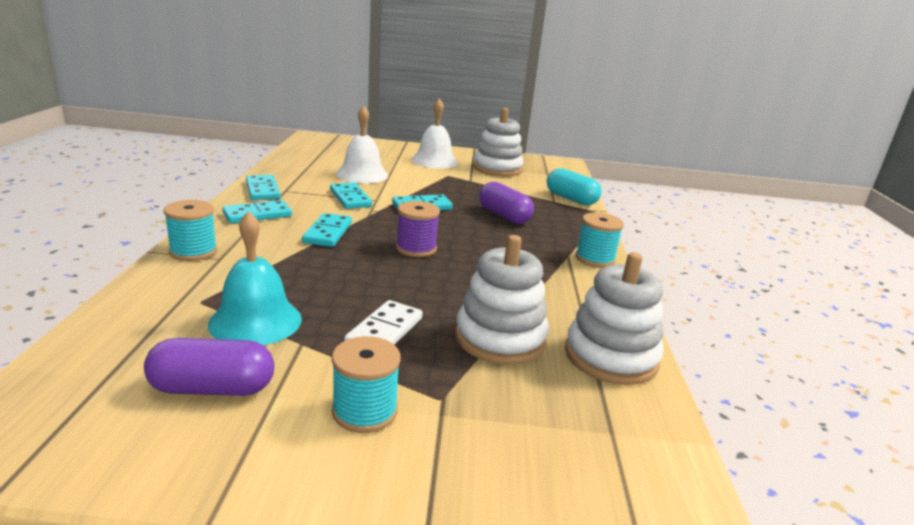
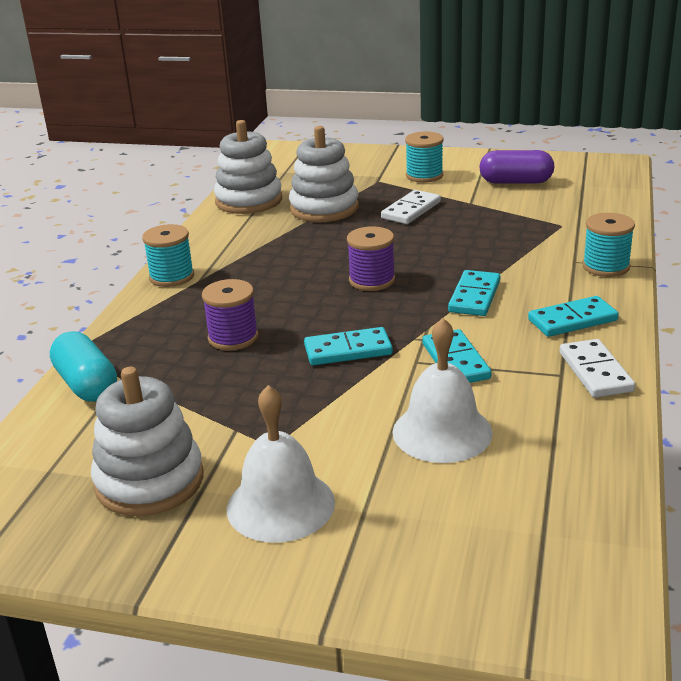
camera: 165 degrees left, 5 degrees up
(255, 321) = (509, 213): turquoise bell -> none
(262, 190) = (595, 372): turquoise domino -> white domino
(504, 216) = (233, 338): purple capsule -> purple spool

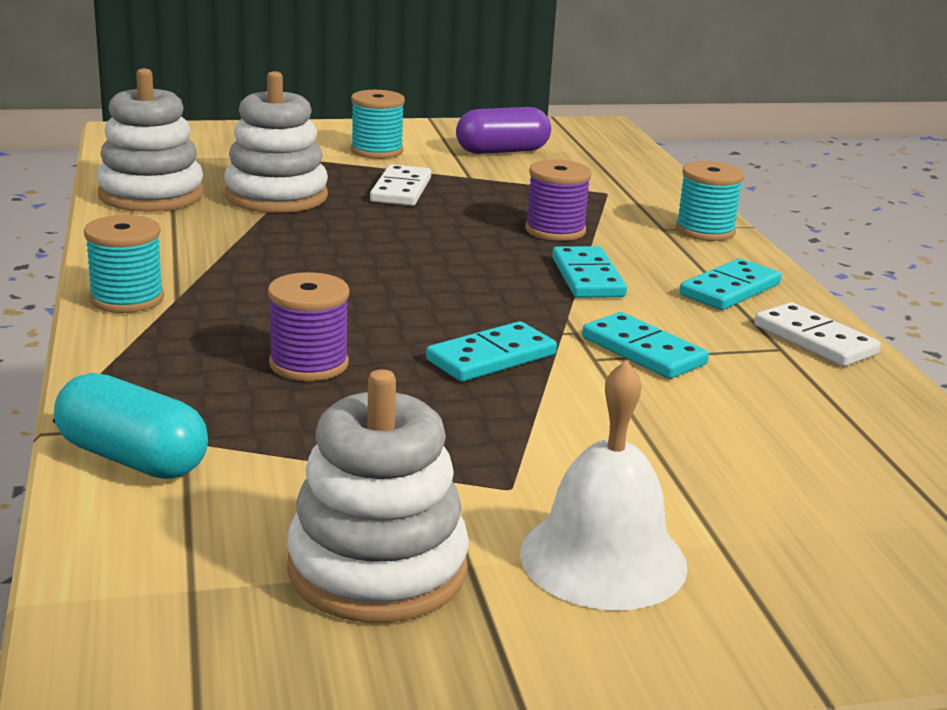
camera: 30 degrees left, 5 degrees down
(372, 280) = (435, 273): purple spool -> purple spool (555, 230)
(442, 432) = (714, 432): white bell -> none

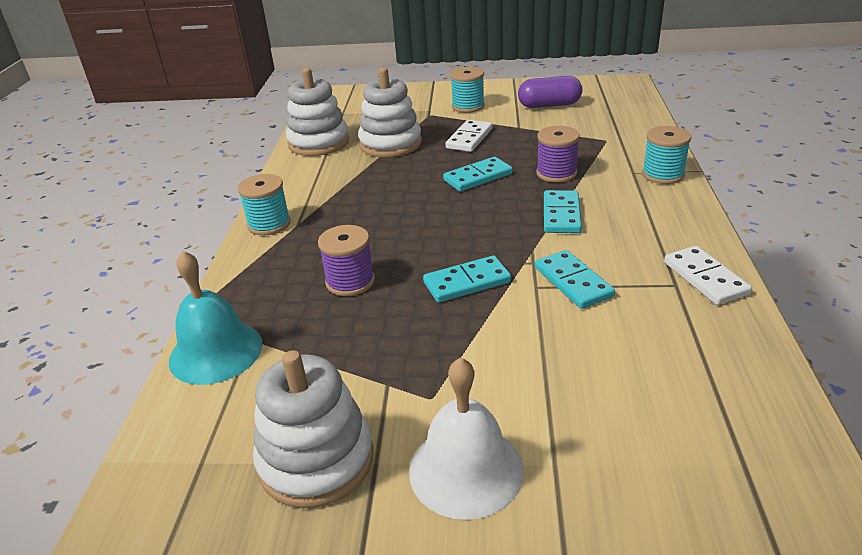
camera: 20 degrees right, 10 degrees up
(132, 458) = (216, 352): turquoise capsule -> turquoise bell
(729, 289) = (659, 228): turquoise domino -> turquoise domino (478, 177)

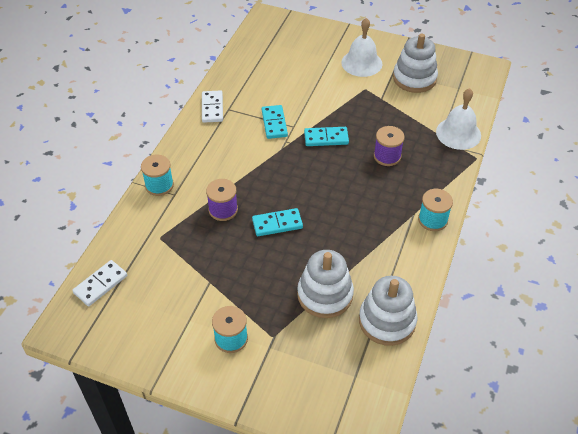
camera: 165 degrees left, 15 degrees up
(216, 352) = (458, 133): turquoise bell -> white bell
(469, 138) = (258, 278): white domino -> white domino (100, 284)
(549, 105) = (160, 310): purple capsule -> none
(561, 215) = (247, 170): turquoise domino -> none

